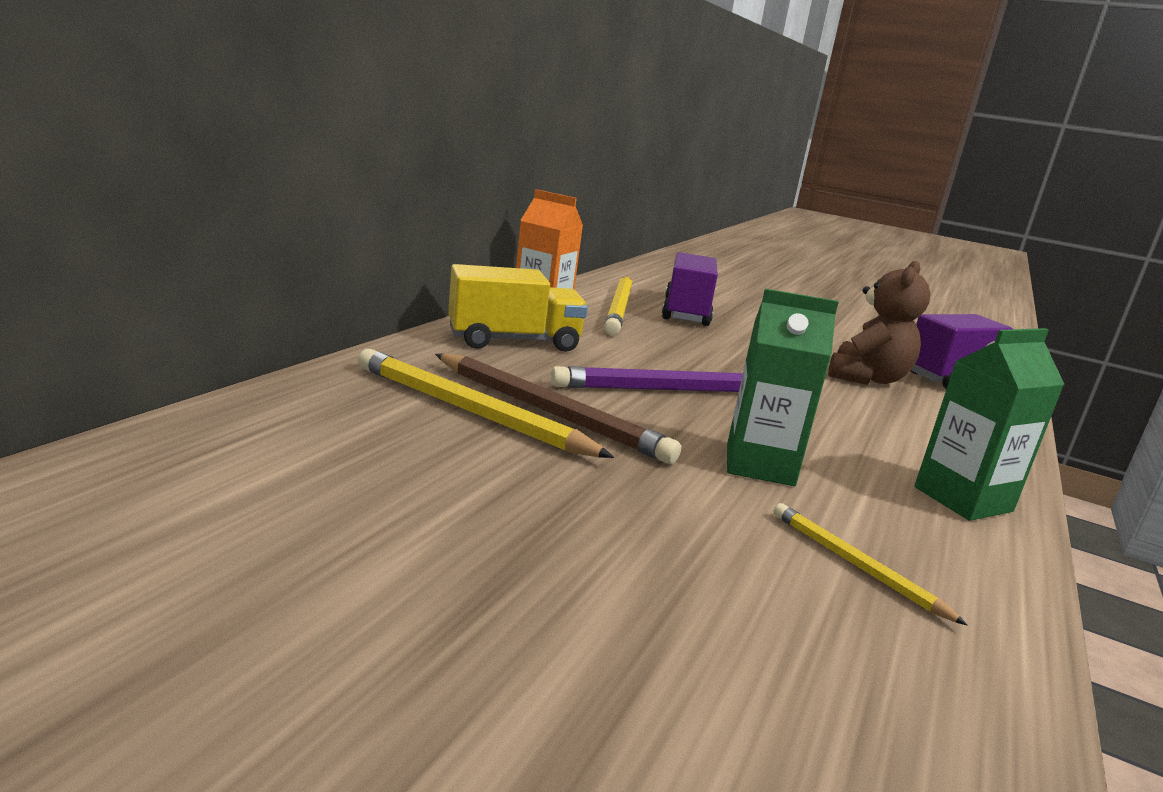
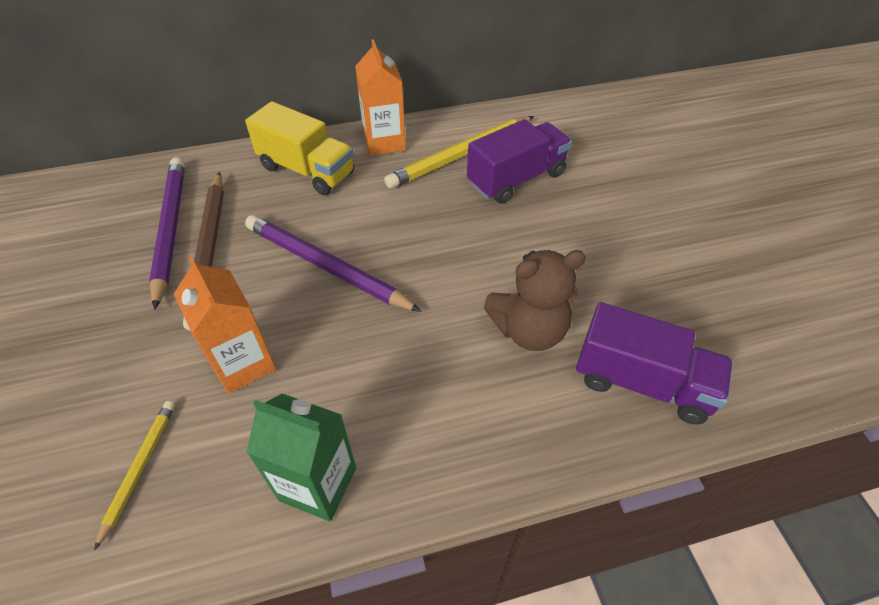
camera: 50 degrees right, 30 degrees up
(469, 411) = (170, 229): yellow pencil -> purple pencil
(759, 465) = (243, 363): green carton -> orange carton

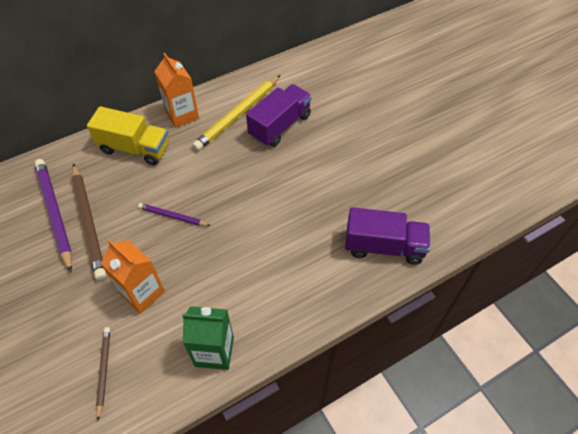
camera: 15 degrees left, 5 degrees up
(139, 468) = (104, 371): yellow pencil -> brown pencil
(326, 266) = (173, 216): purple pencil -> purple pencil, size x0.54
(529, 330) = (312, 230): brown teddy bear -> none

